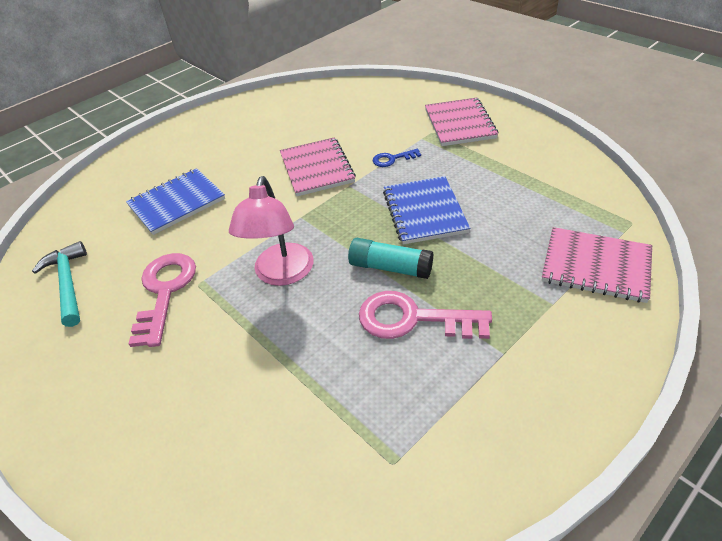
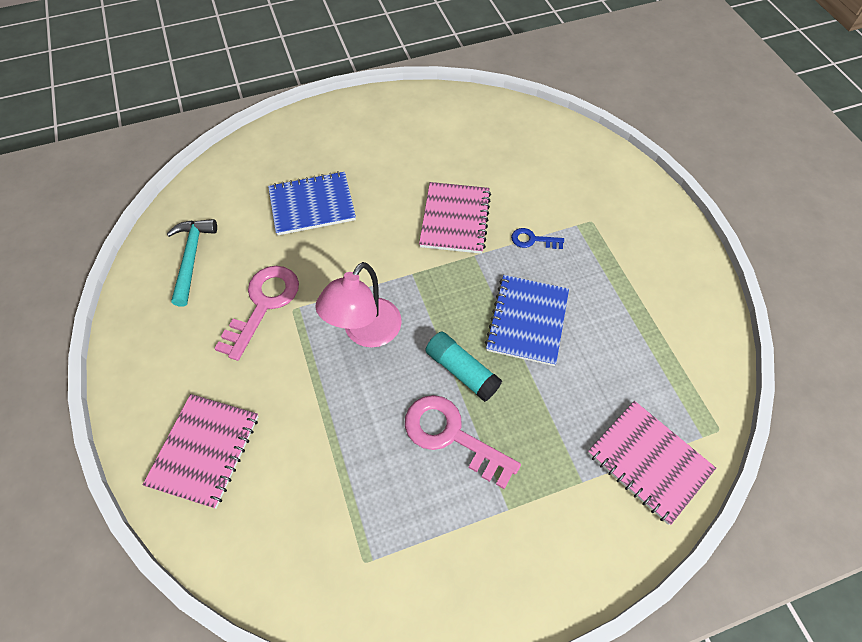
camera: 20 degrees right, 15 degrees up
(459, 124) = (626, 222): pink notebook -> pink notebook (204, 450)

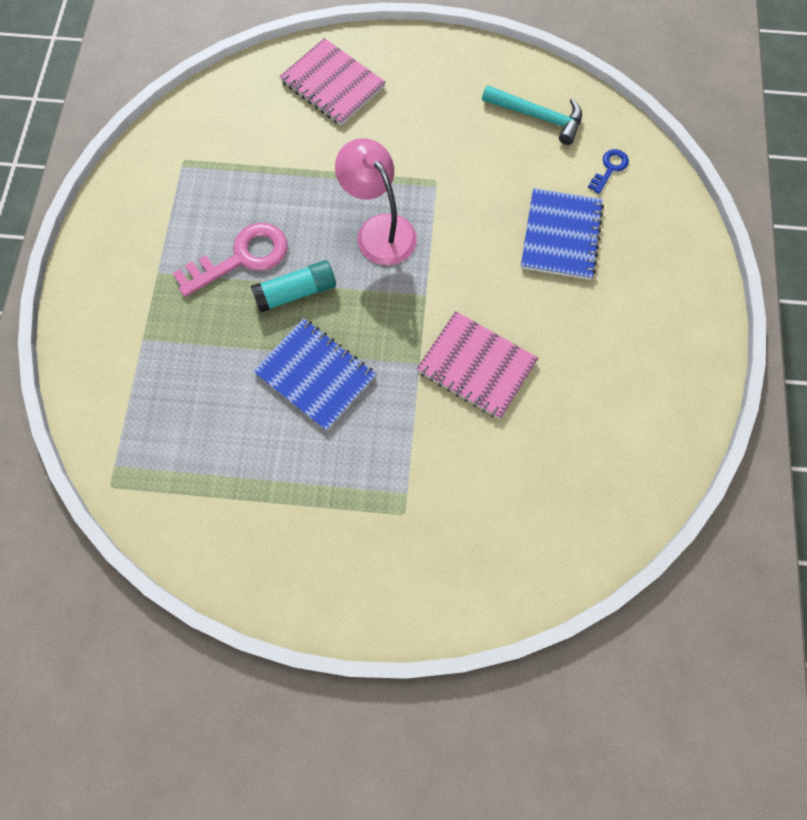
camera: 115 degrees right, 10 degrees up
(263, 305) = (453, 159): pink key -> none
(533, 240) = (409, 433): blue key -> blue key (609, 168)
(649, 461) = (123, 404): pink notebook -> none

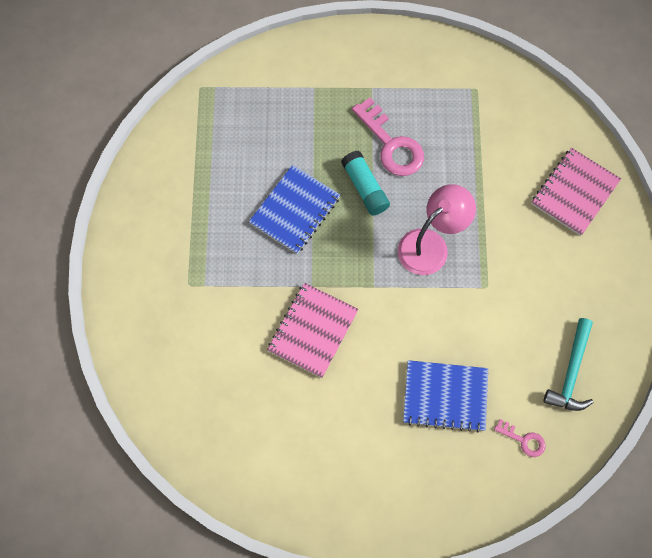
camera: 85 degrees right, 0 degrees up
(609, 168) = (523, 440): blue key -> pink key

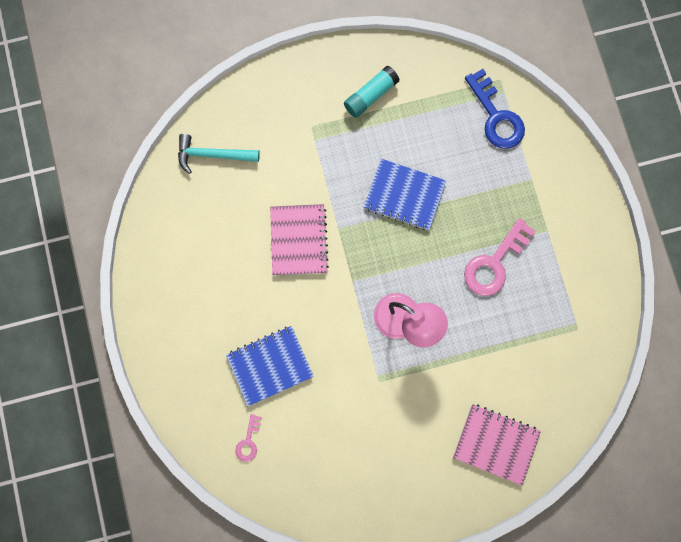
camera: 75 degrees right, 10 degrees up
(237, 101) = (496, 116): none -> blue key
(313, 331) = (298, 240): pink notebook -> pink notebook turned 75 degrees clockwise
(365, 188) = (444, 250): turquoise glue stick -> turquoise glue stick (370, 95)
(445, 396) = (270, 365): blue notebook -> blue notebook turned 75 degrees clockwise
(571, 372) = (319, 472): turquoise hammer -> turquoise hammer (213, 155)

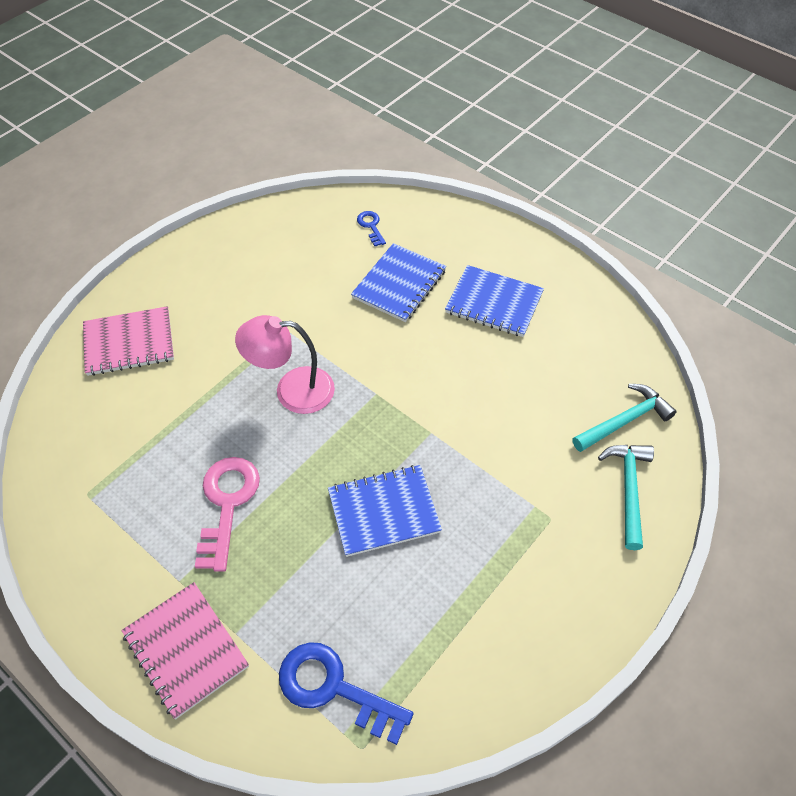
camera: 145 degrees right, 25 degrees down
(216, 301) = (494, 303): none -> blue notebook
(248, 441) = (371, 226): pink key -> blue key
(252, 113) = (628, 489): none -> turquoise hammer
(298, 240) = (462, 397): pink notebook -> pink notebook (186, 650)
(370, 95) = (515, 603): turquoise glue stick -> none

